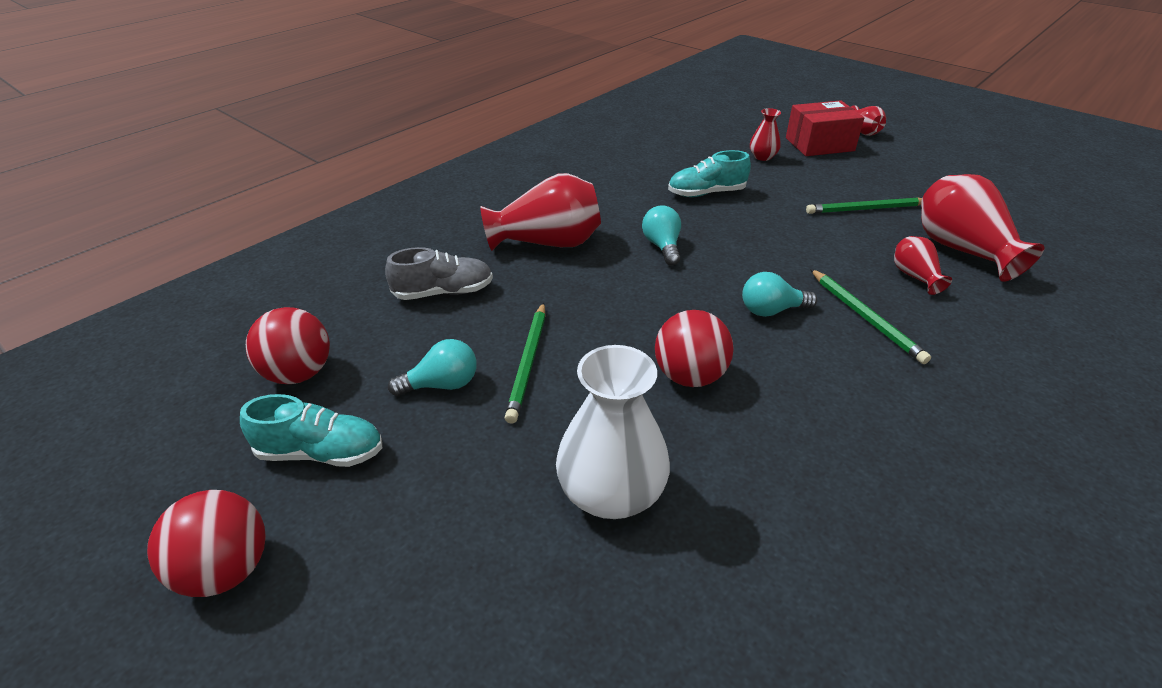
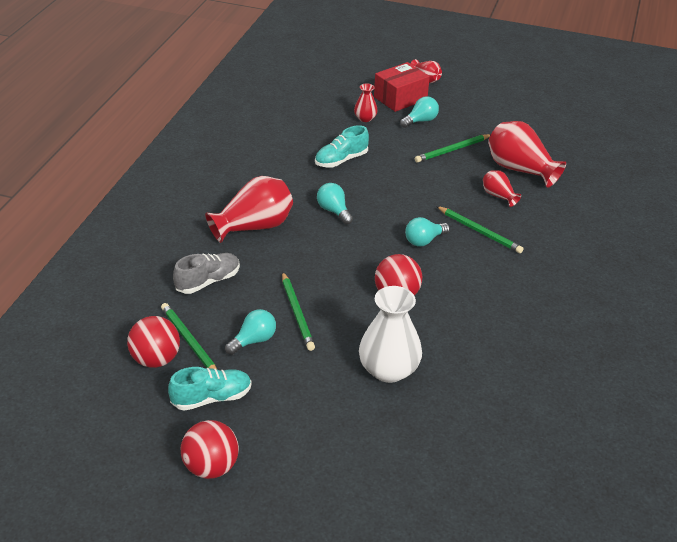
camera: 25 degrees left, 0 degrees up
(359, 361) = (189, 341): none -> green pencil
(835, 171) = (420, 121): none -> turquoise light bulb

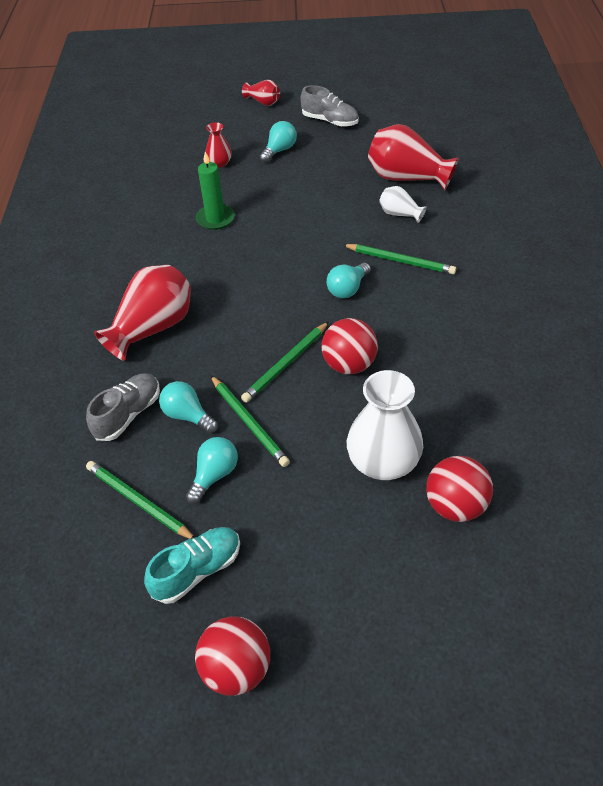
camera: 15 degrees left, 10 degrees up
(156, 359) = (107, 540): red ball -> red ball (455, 505)
(334, 211) = (234, 282): turquoise light bulb -> turquoise light bulb (188, 416)
(341, 160) = (215, 219): turquoise shoe -> green candle
(400, 98) = (246, 130): red box -> none
(452, 150) = (328, 175): green pencil -> green pencil (286, 364)
(476, 108) = (330, 121): none -> grey shoe
(498, 196) = (400, 214): red vase -> white vase

